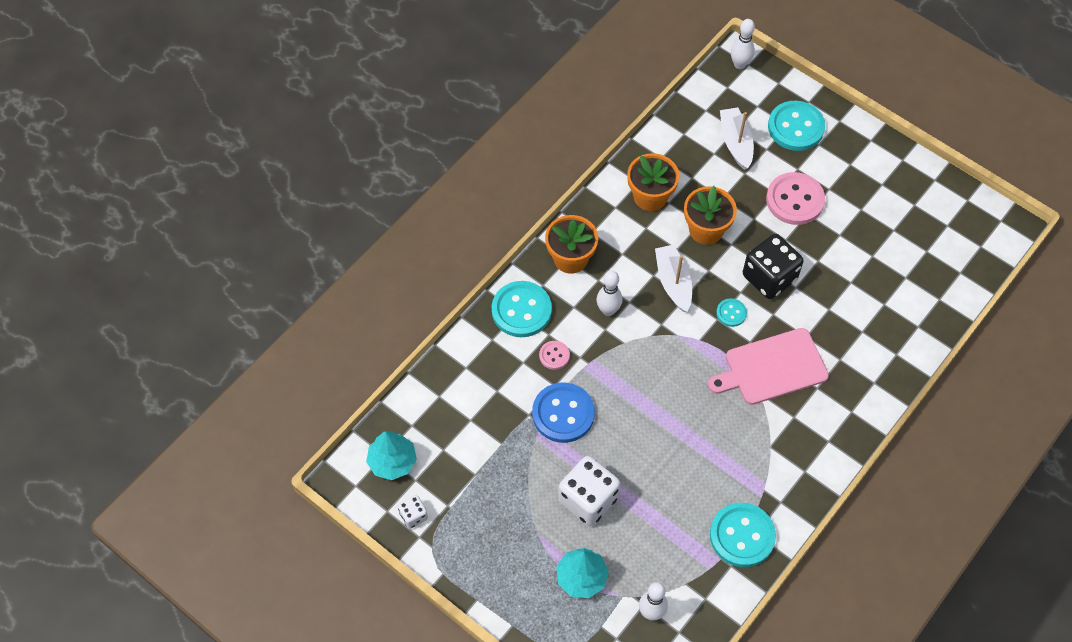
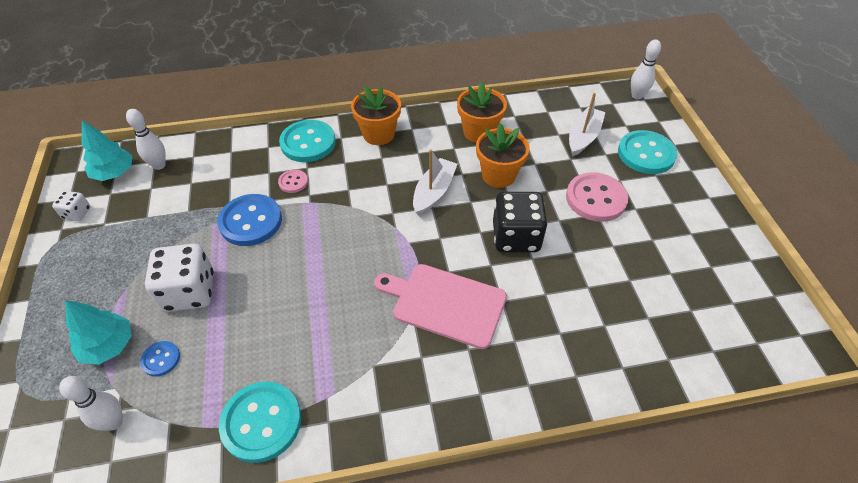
camera: 40 degrees right, 10 degrees down
(608, 310) = (365, 179): white bowling pin -> white bowling pin (159, 165)
(629, 555) = (161, 359): none -> blue button
(731, 313) = (455, 241): turquoise button -> none

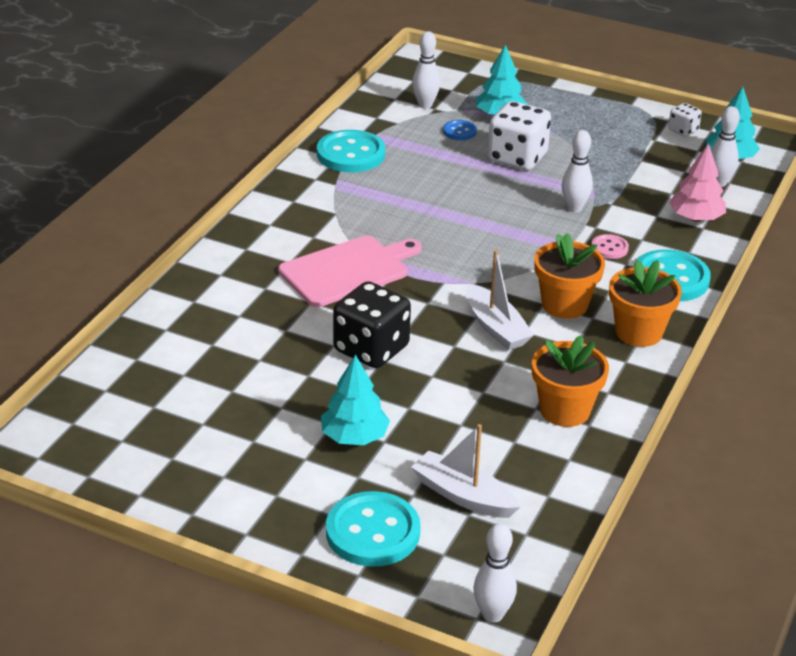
camera: 125 degrees right, 15 degrees down
(220, 159) = (695, 218): none -> pink tree
(251, 221) = (574, 208): blue button -> white bowling pin
(498, 175) = (472, 385): orange flower pot -> orange flower pot (564, 305)
(583, 137) = (463, 495): white boat -> white boat turned 150 degrees clockwise
(595, 198) = (354, 437): pink button -> turquoise tree

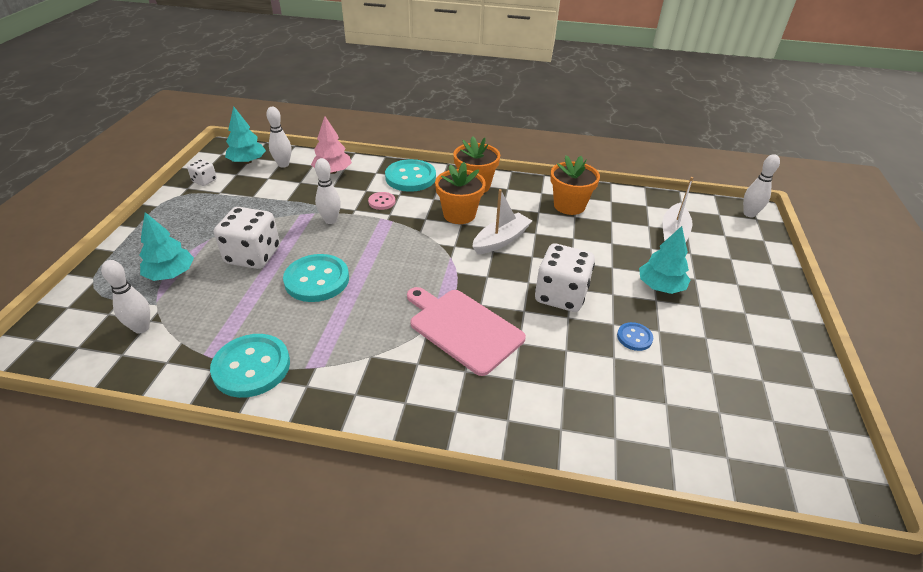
camera: 105 degrees left, 5 degrees up
(371, 349) = (561, 295): black dice -> white dice
(372, 532) = (735, 263): turquoise button -> turquoise button (317, 280)
(459, 131) = (203, 295): blue button -> blue button (634, 337)

